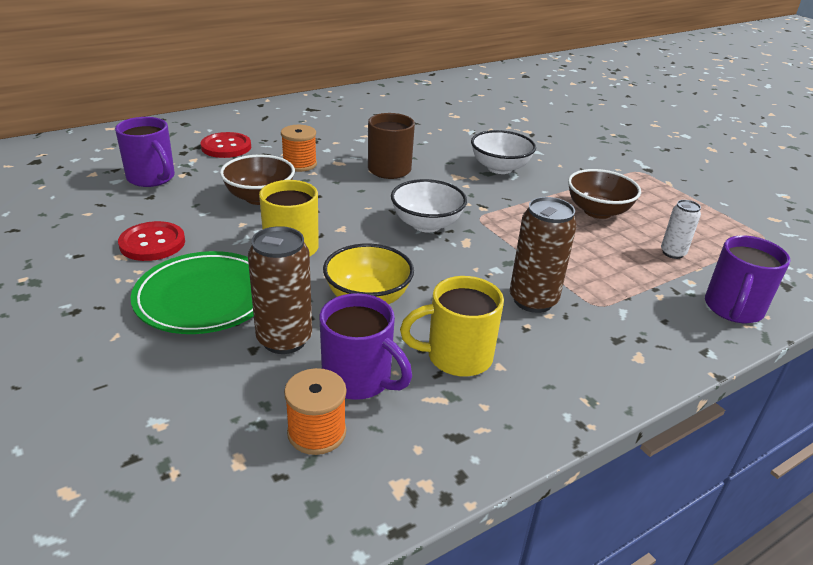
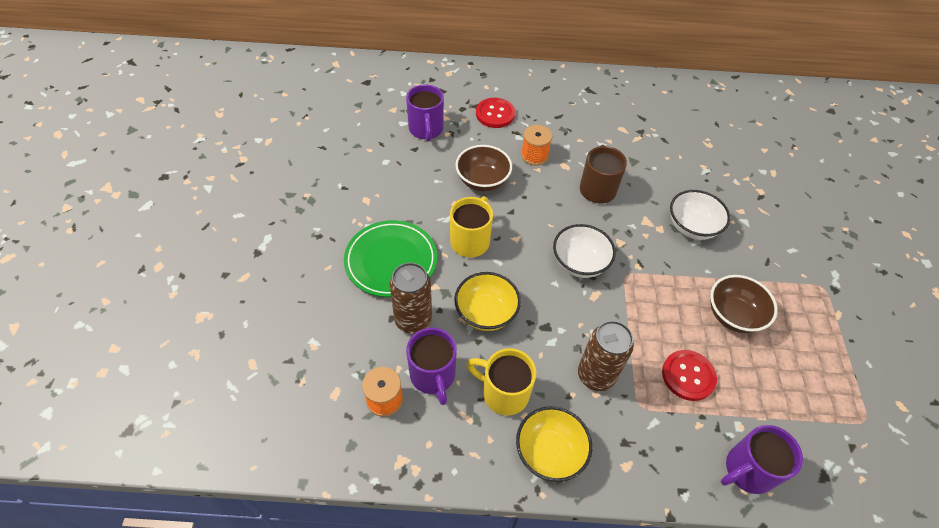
camera: 35 degrees right, 20 degrees up
(152, 243) = (390, 196): red button -> red button (688, 376)
(558, 384) = (549, 452): none -> yellow bowl
(672, 253) = (755, 391): white can -> none

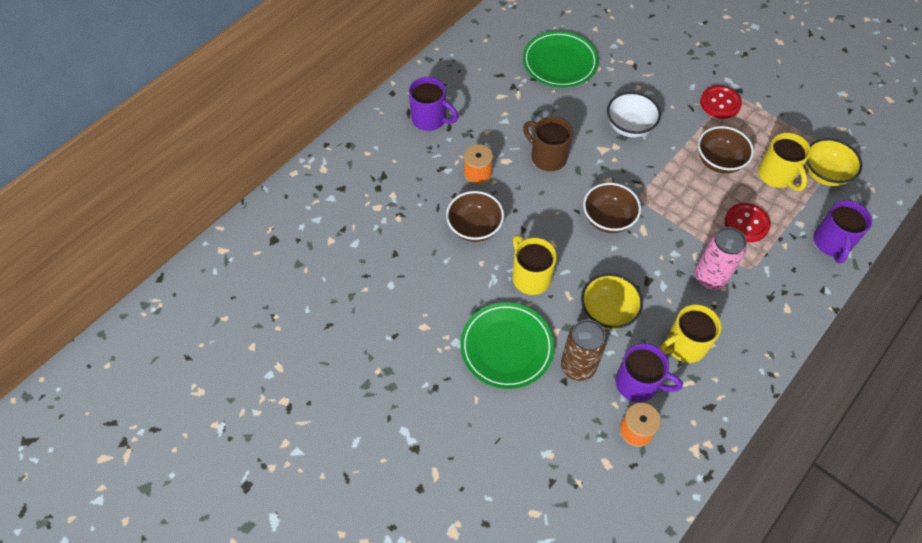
camera: 50 degrees left, 5 degrees up
(426, 130) = (379, 231): purple mug -> purple mug (430, 119)
(495, 114) = (406, 169): red button -> red button (720, 103)
(549, 452) = (749, 348): yellow bowl -> yellow bowl (824, 174)
(579, 263) = (608, 219): white bowl -> brown bowl
(596, 375) = (709, 277): brown can -> pink can
(700, 146) = (559, 62): none -> green plate
(773, 374) = (776, 176): none -> yellow mug

